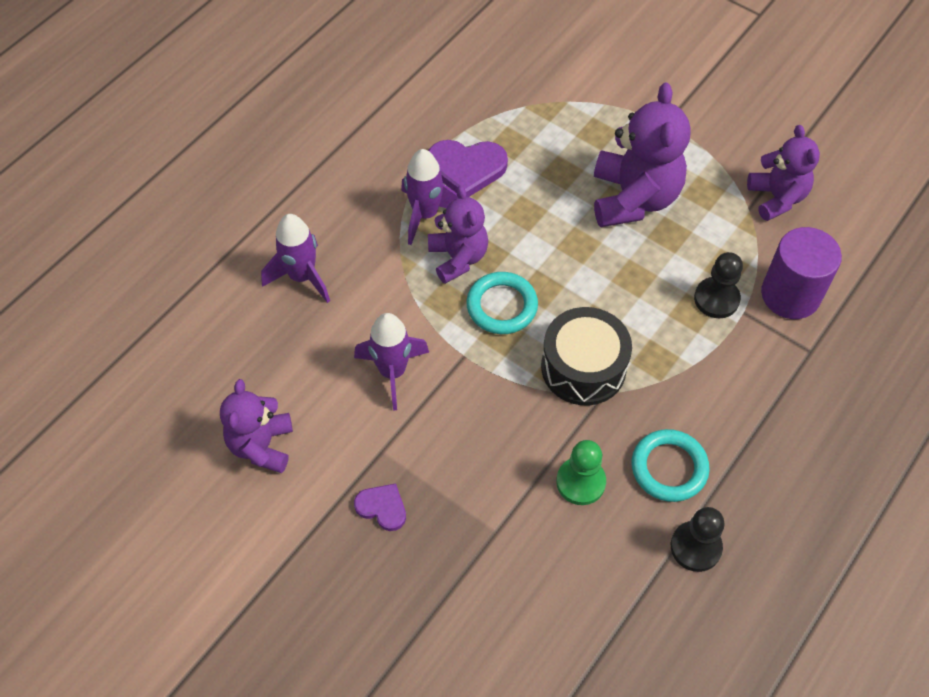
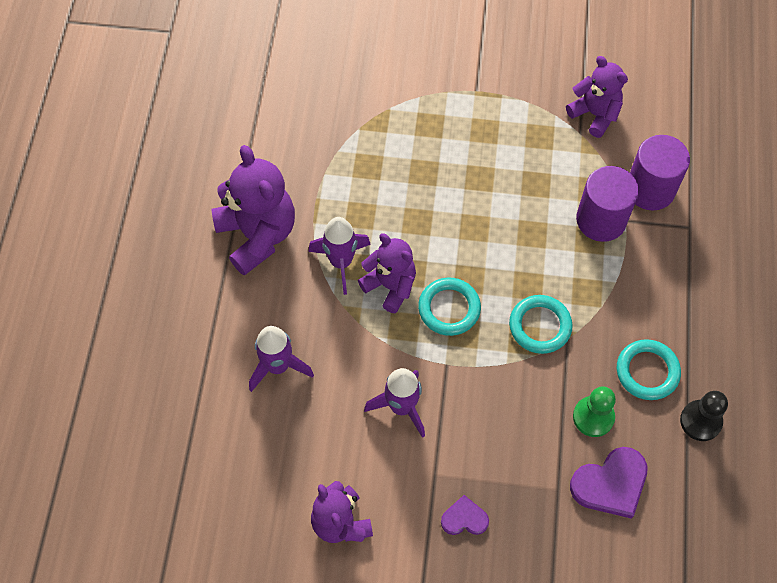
camera: 30 degrees left, 5 degrees up
(466, 168) = (347, 206): purple heart -> purple heart (610, 484)
(583, 367) = (540, 326): black drum -> turquoise ring
(633, 198) = (491, 167): purple teddy bear -> purple teddy bear (257, 235)
(716, 299) = (601, 220): black pawn -> purple cylinder

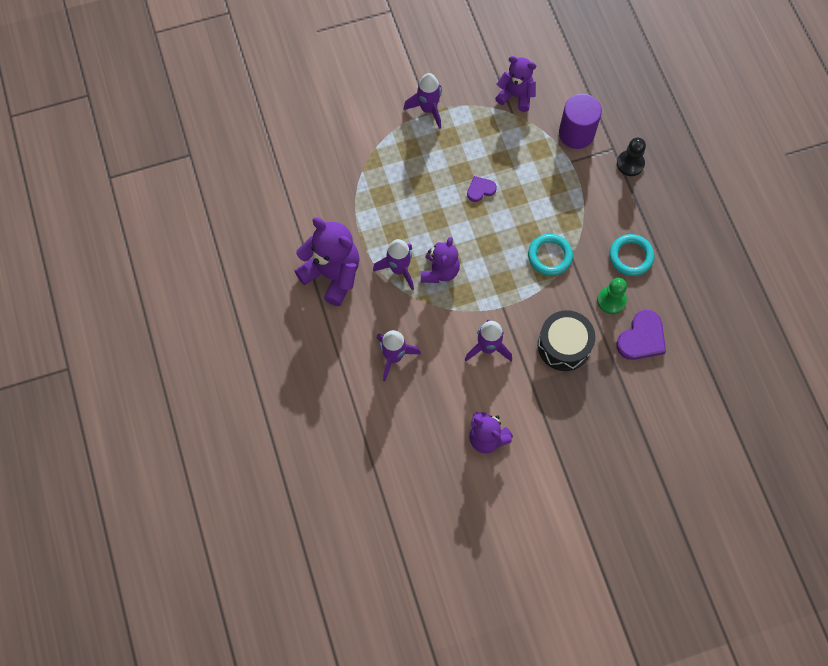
camera: 25 degrees left, 5 degrees up
(390, 286) = (440, 271): purple teddy bear -> purple teddy bear turned 90 degrees clockwise
(449, 308) = (486, 270): turquoise ring -> none
(464, 518) = (563, 400): purple heart -> purple heart (480, 189)
(477, 88) = (428, 109): none -> purple rocket
(501, 447) = (564, 345): none -> black drum
(601, 220) = (554, 168): purple cylinder -> none
(700, 421) = (678, 274): black pawn -> black pawn (630, 164)

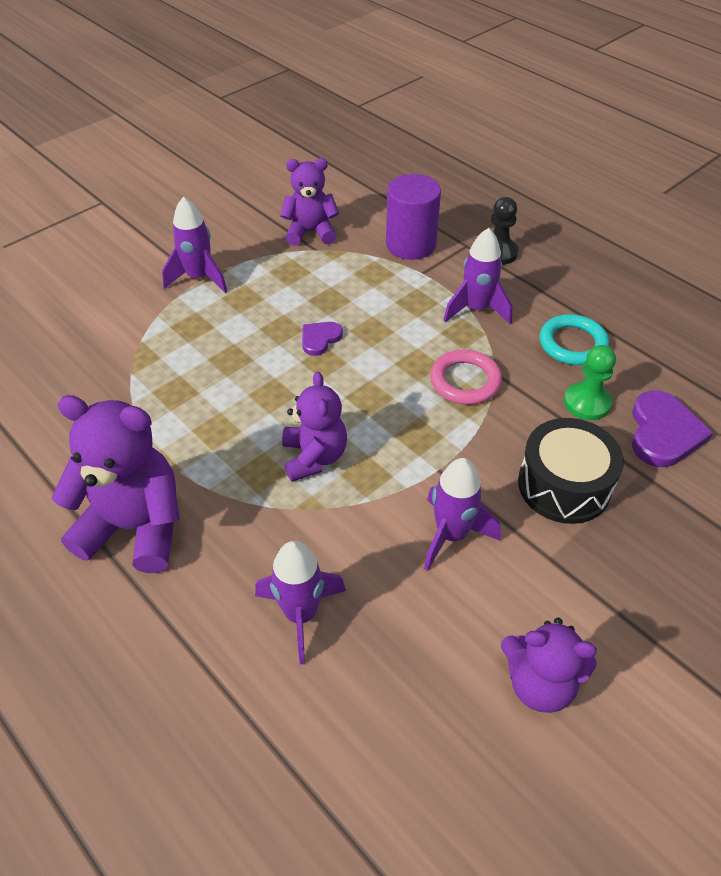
camera: 25 degrees left, 20 degrees down
(399, 269) = (247, 478): purple rocket -> purple rocket (476, 309)
(550, 256) = (465, 381): turquoise ring -> pink ring

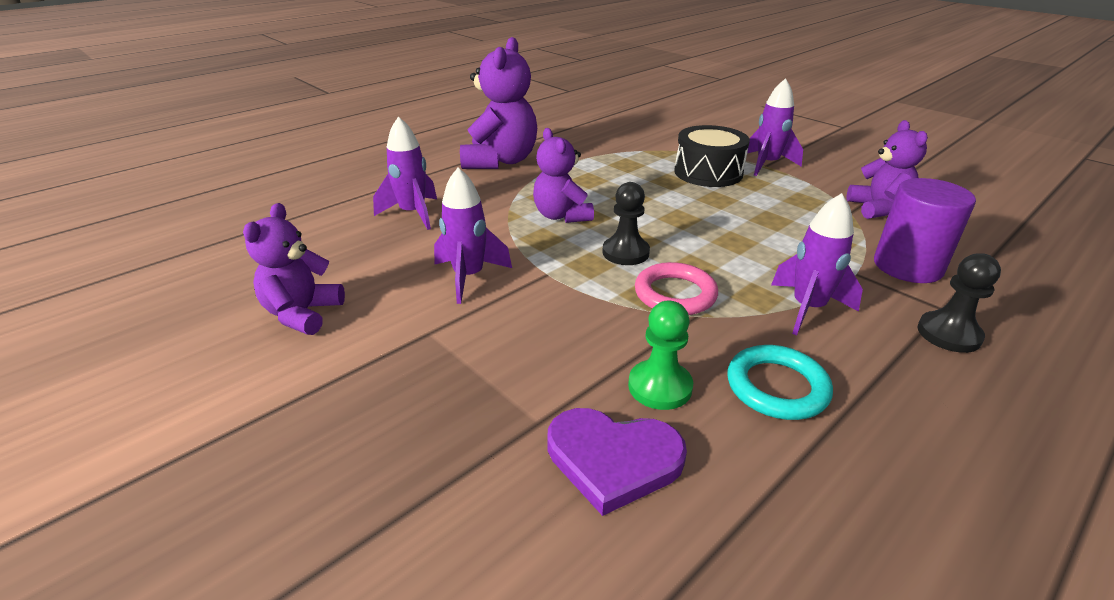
camera: 90 degrees right, 15 degrees down
(314, 457) = (561, 216): purple teddy bear -> purple teddy bear turned 75 degrees clockwise
(320, 339) = (710, 216): purple heart -> none
(395, 408) = (625, 253): none -> black pawn
(564, 485) = (522, 352): black drum -> black drum (708, 172)

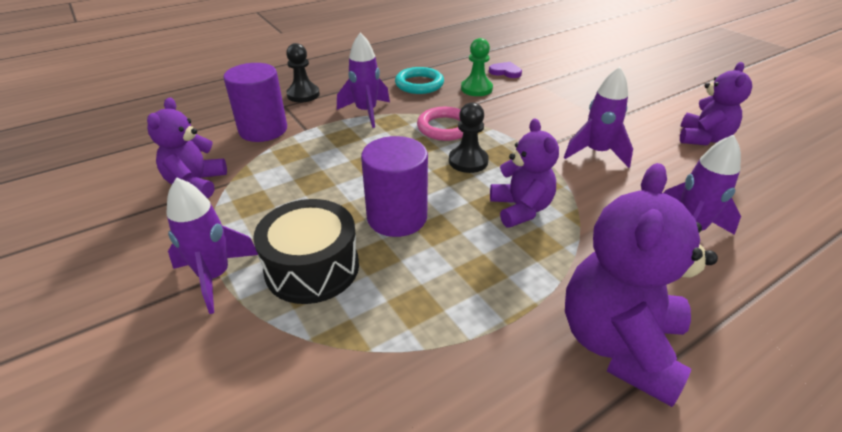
camera: 170 degrees left, 5 degrees up
(613, 459) = (505, 72): purple heart -> purple heart, size x0.58
(669, 201) = (397, 217): none -> purple cylinder

